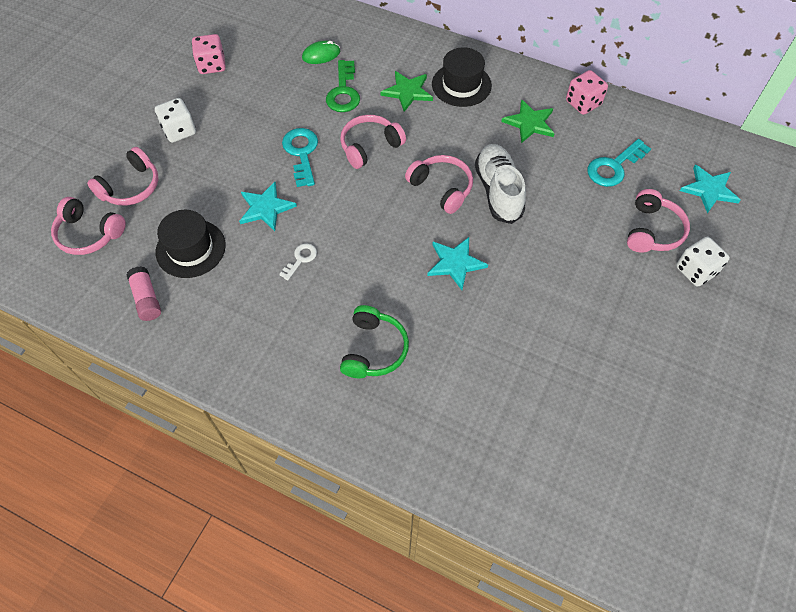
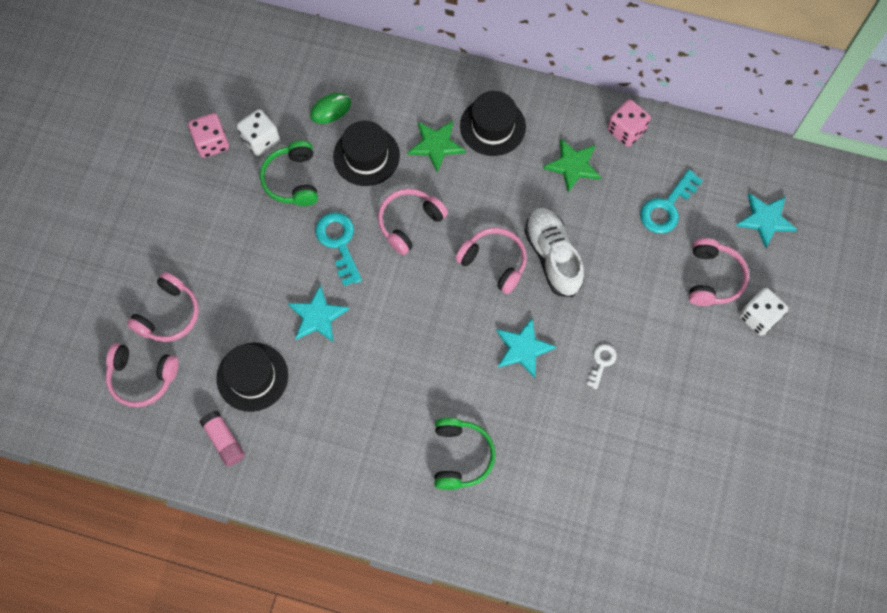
camera: 10 degrees left, 10 degrees up
(179, 131) = (200, 236): white dice -> white dice (261, 140)
(273, 100) = (292, 180): none -> green headphones
(300, 259) = (367, 370): white key -> white key (601, 363)
(343, 92) = (366, 156): green key -> black hat

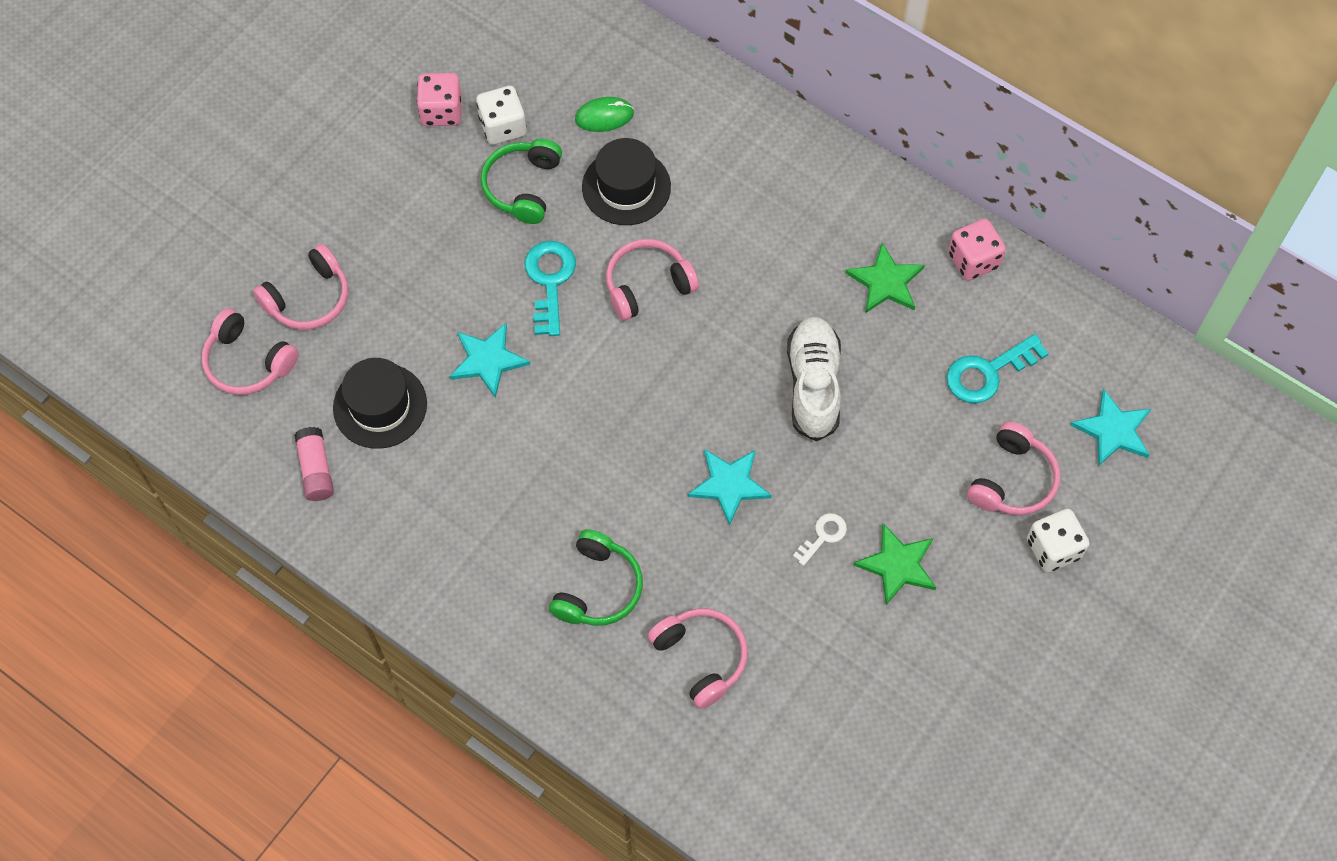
camera: 20 degrees right, 5 degrees down
(436, 145) = (719, 201): green star -> green star (897, 565)
(492, 126) = (801, 201): black hat -> none
(494, 262) = (735, 367): pink headphones -> pink headphones (701, 657)

